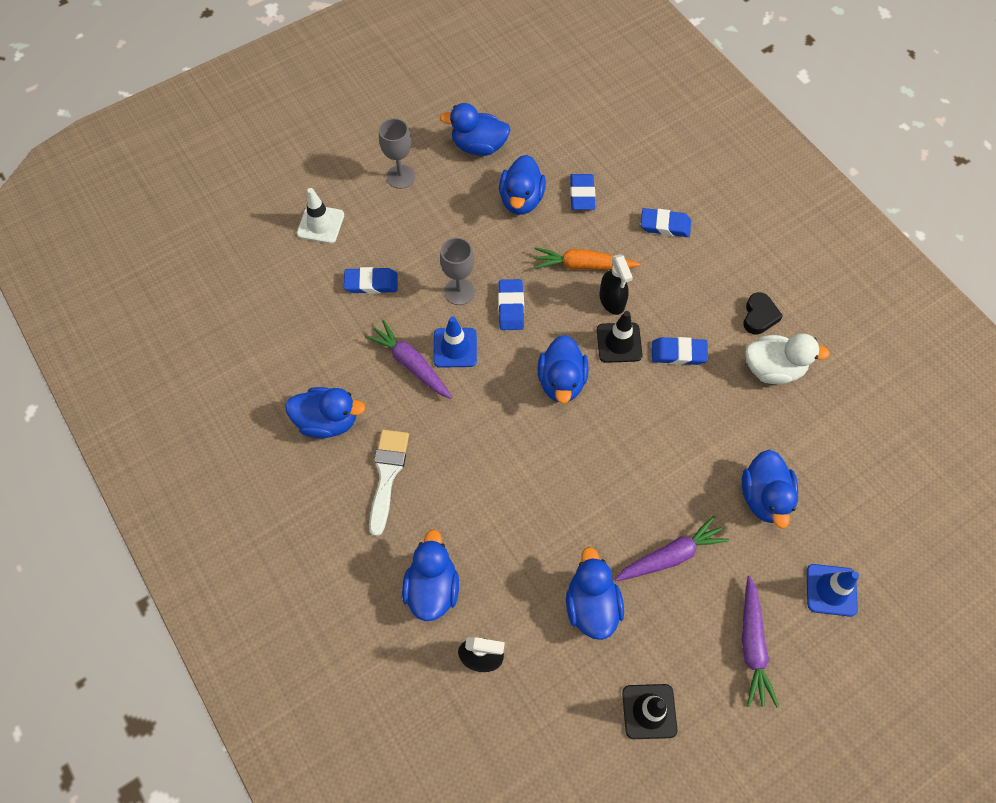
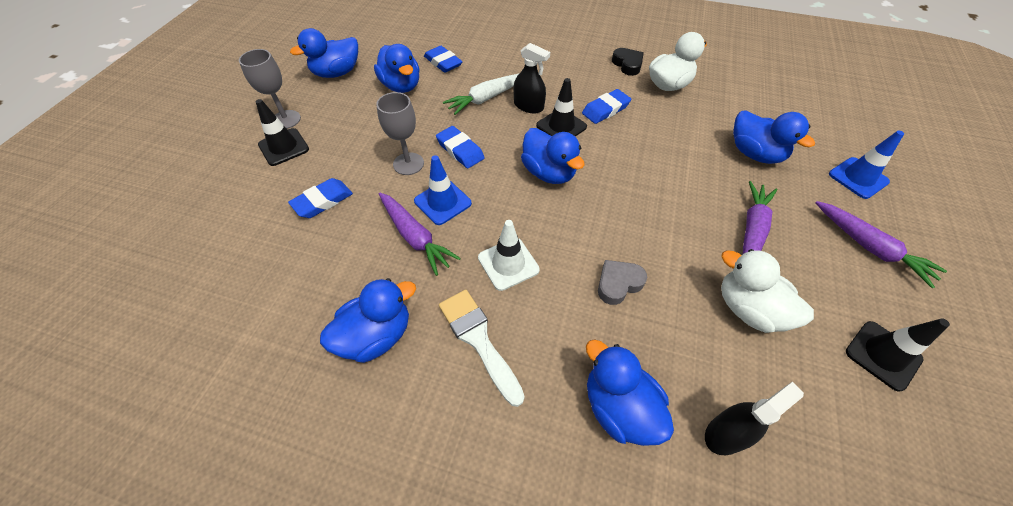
camera: 40 degrees left, 10 degrees down
(320, 224) = (234, 187): white traffic cone -> white traffic cone (508, 264)
(379, 207) = (284, 147): none -> black traffic cone
(411, 364) = (415, 237): purple carrot -> purple carrot turned 135 degrees counterclockwise
(518, 512) = (618, 284): none -> grey heart
(582, 265) = (486, 98): orange carrot -> white carrot
(591, 605) = (749, 309): blue duck -> white duck
(665, 225) = (516, 51): blue eraser -> none

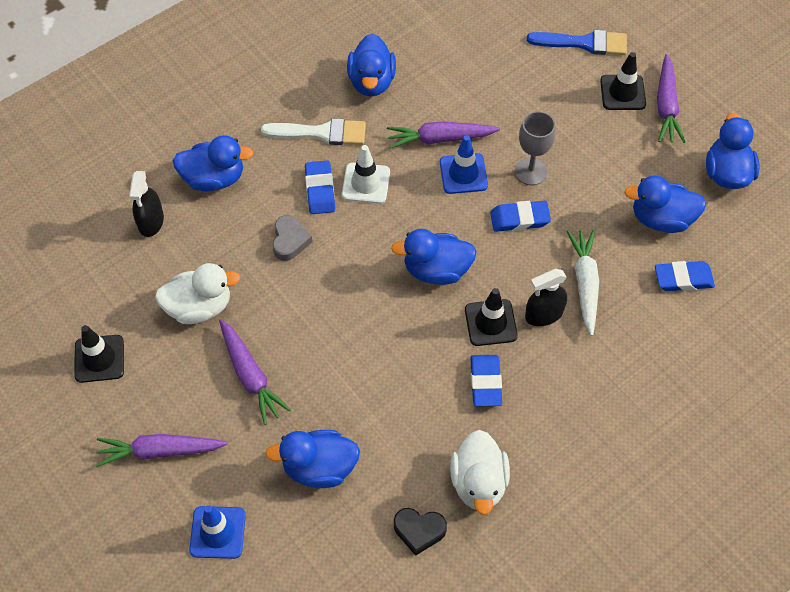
camera: 125 degrees right, 5 degrees up
(231, 193) = (584, 43): none -> blue brush
(286, 119) = (666, 106): grey goblet -> purple carrot
(323, 201) = (528, 96): blue eraser -> blue eraser (320, 190)
(627, 64) = (547, 470): black heart -> black heart (419, 531)

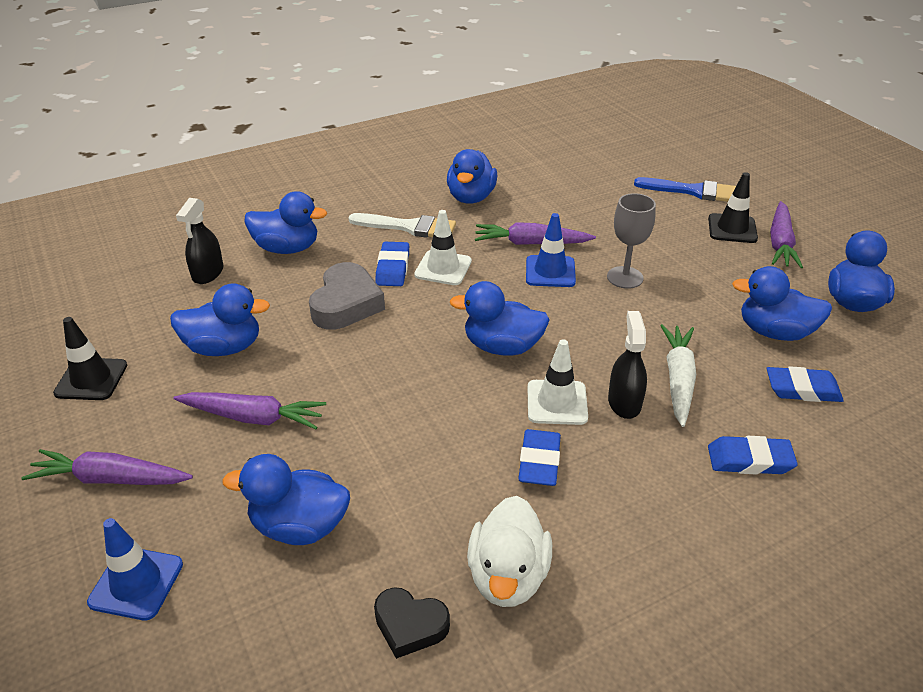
camera: 10 degrees right, 20 degrees down
(199, 307) = (224, 347): white duck -> blue duck
(251, 376) = (253, 417): purple carrot -> purple carrot turned 60 degrees counterclockwise
(290, 241) = (346, 304): grey heart -> grey heart, size x1.61
(490, 323) = (557, 402): black traffic cone -> white traffic cone
(519, 219) = (607, 314): blue eraser -> blue eraser (749, 460)
(544, 314) = (624, 402): black spray bottle -> black spray bottle turned 105 degrees clockwise

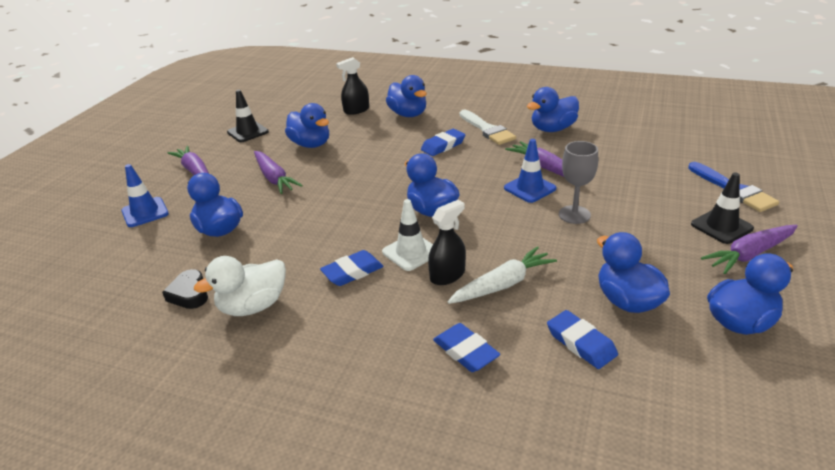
camera: 50 degrees right, 5 degrees down
(346, 304) = (391, 151): grey heart -> none
(443, 268) = (469, 158): white traffic cone -> none

